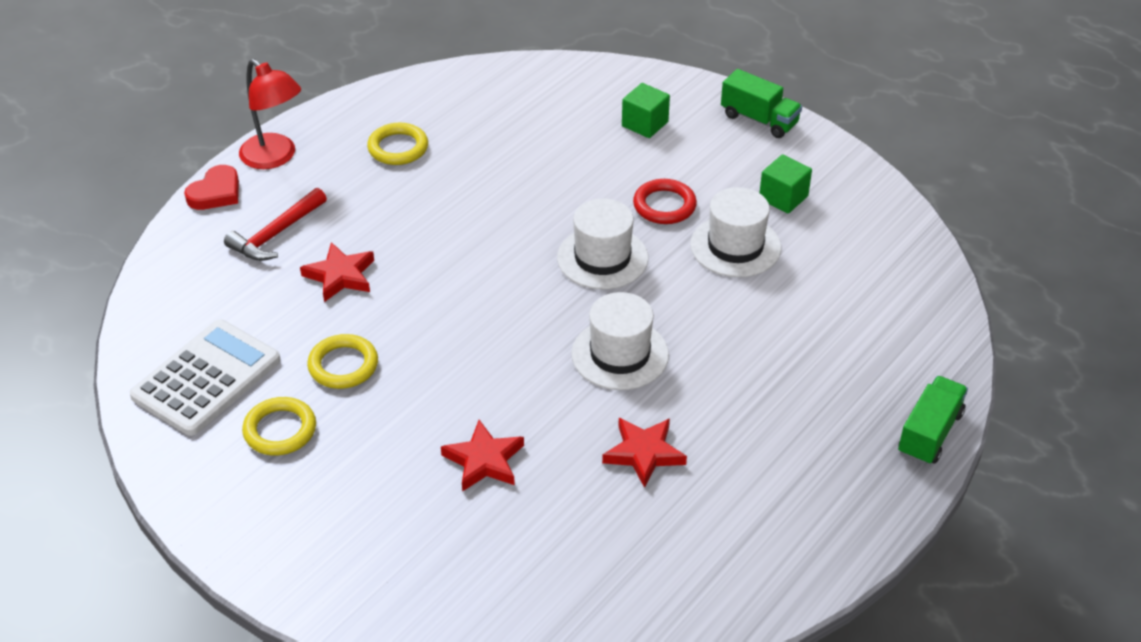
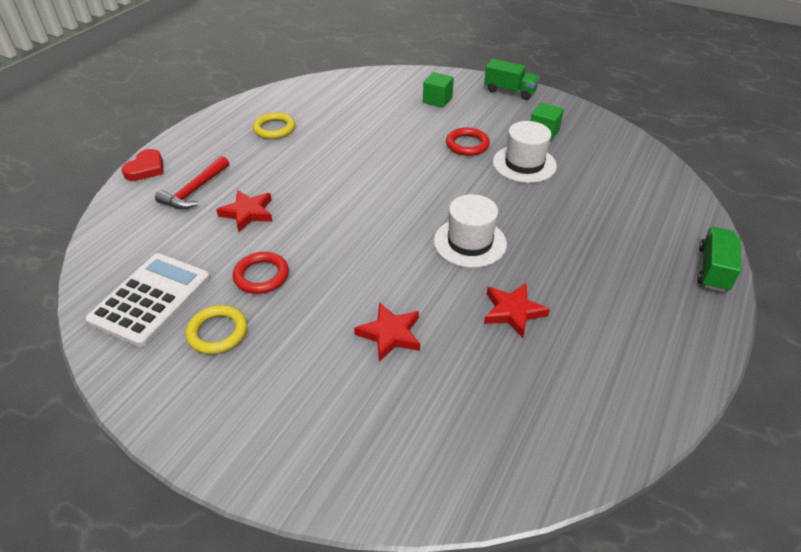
camera: 10 degrees left, 0 degrees up
(275, 158) = (187, 143): red lamp -> none
(343, 365) = (261, 276): yellow ring -> red ring
(602, 258) = (436, 181): white hat -> none

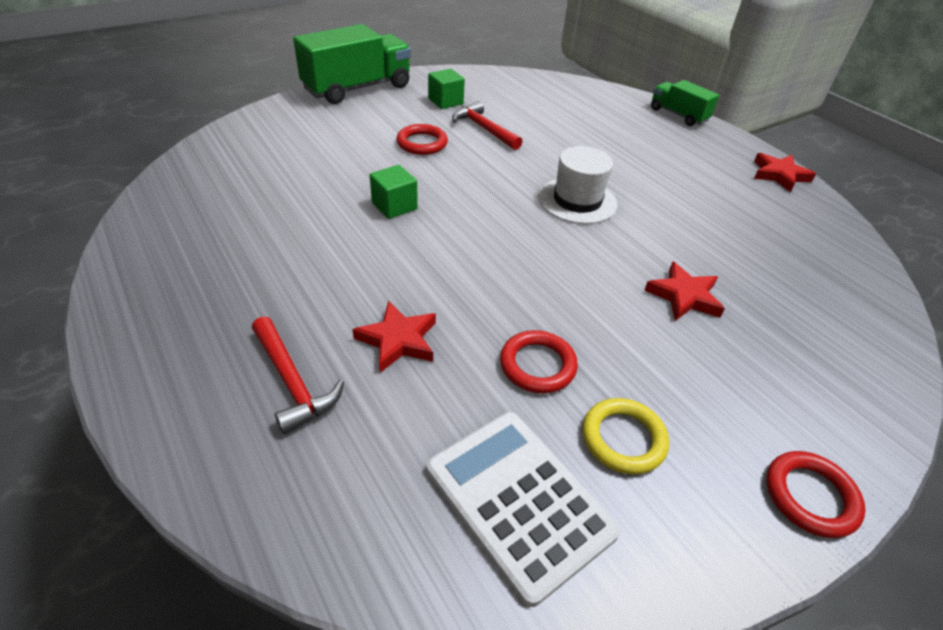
camera: 65 degrees left, 0 degrees up
(146, 168) = (164, 429): red heart -> none
(211, 443) = (810, 496): none -> red ring
(274, 129) = (226, 257): yellow ring -> none
(437, 100) = (320, 128): green cube -> green cube (394, 206)
(510, 91) = (358, 88): green truck -> green truck, size x1.80
(513, 311) = (684, 215): red star -> red star (779, 175)
(524, 164) = (484, 129): white hat -> red hammer

